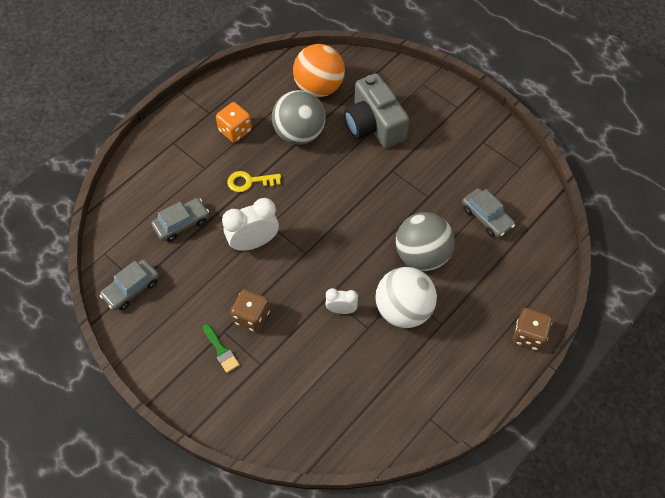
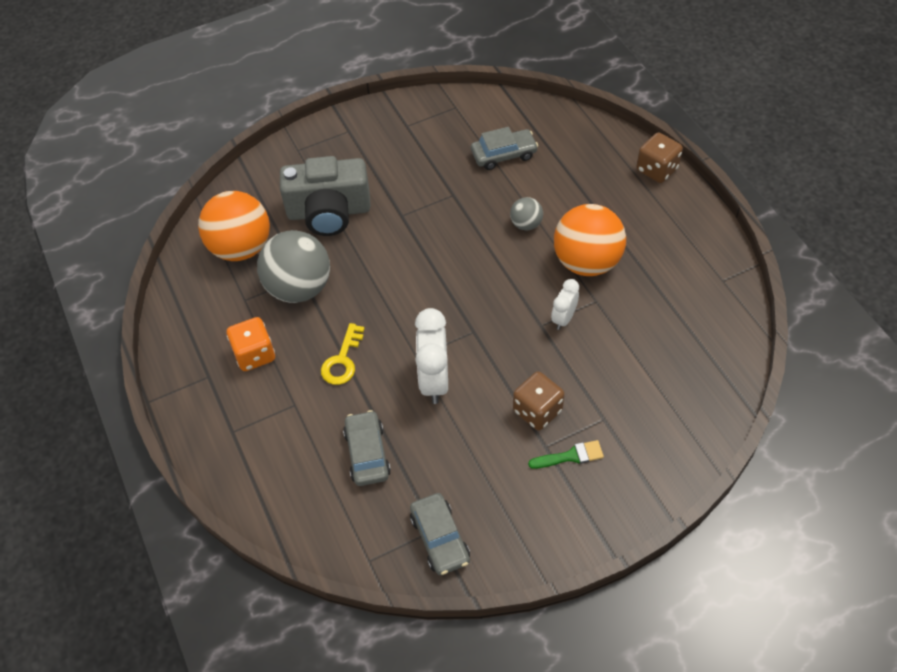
camera: 65 degrees left, 5 degrees down
(403, 310) = (587, 262): white ball -> orange ball
(422, 255) = (526, 224): grey ball -> grey ball, size x0.48

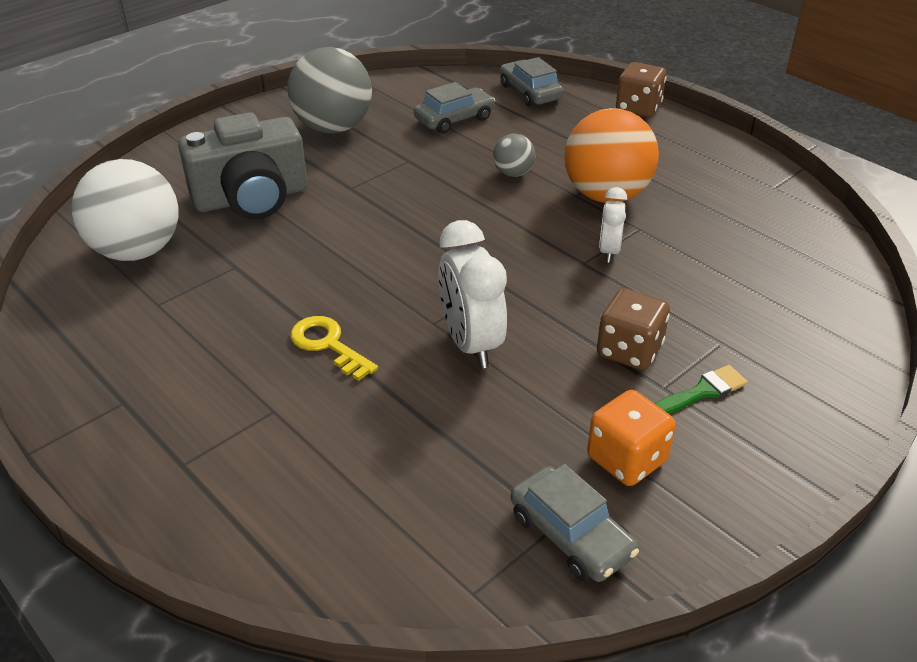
camera: 20 degrees left, 15 degrees down
(241, 248) = (137, 251): orange ball -> white ball
(254, 354) = (191, 363): orange dice -> orange dice (626, 459)
(299, 288) = (236, 279): grey ball -> grey ball (333, 128)
(342, 360) = (328, 345): yellow key -> yellow key turned 135 degrees clockwise
(367, 453) = (409, 448): grey car -> grey car (530, 92)

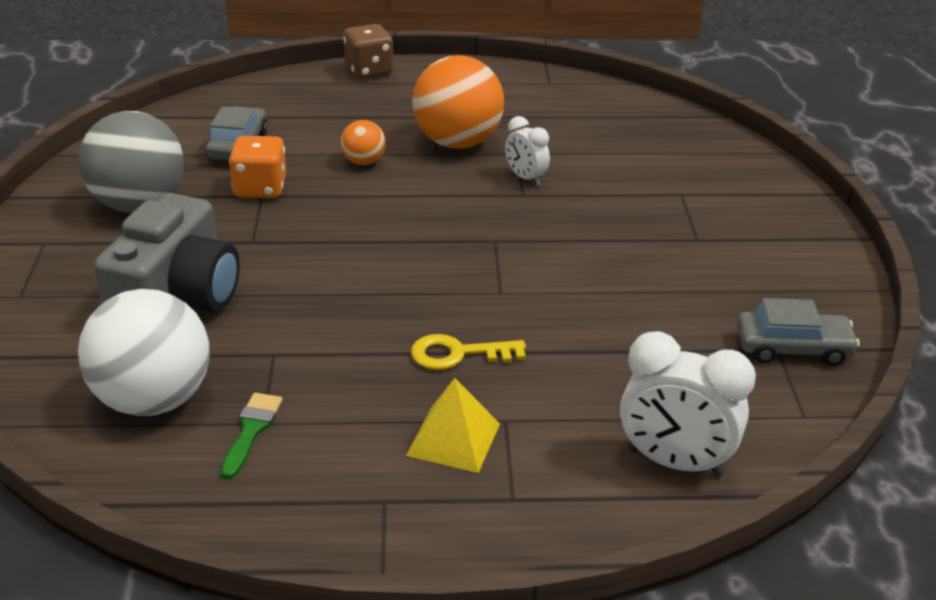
camera: 50 degrees left, 5 degrees down
(223, 397) = (453, 439): none -> yellow pyramid
(471, 344) = (549, 288): white clock -> white clock (675, 463)
(513, 173) = (363, 162): grey ball -> orange ball
(530, 92) = (262, 96): grey car -> none
(626, 459) = (748, 290): orange dice -> orange dice (260, 188)
(629, 350) = (644, 230): brown dice -> none
(702, 391) = (719, 227): green brush -> green brush (251, 430)

